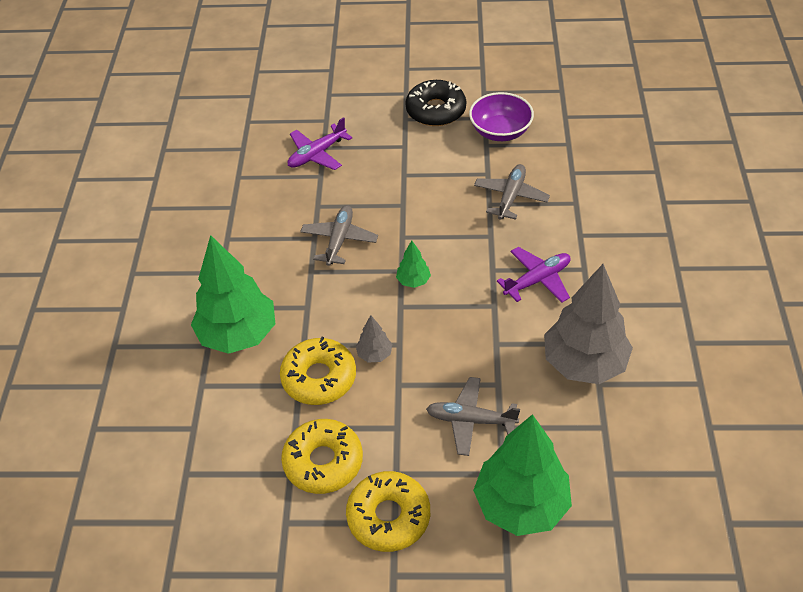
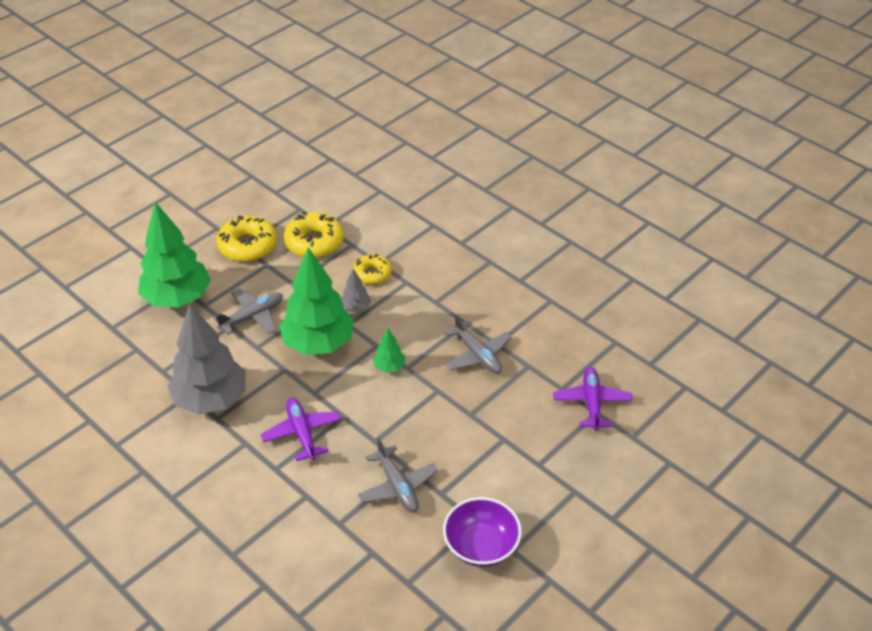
camera: 130 degrees right, 5 degrees down
(238, 335) = (453, 259): green tree -> green tree (318, 343)
(319, 378) = (372, 274): yellow donut -> yellow donut, size x0.64
(436, 110) = (562, 521): black donut -> none
(537, 280) = (302, 433): purple plane -> purple plane turned 150 degrees clockwise

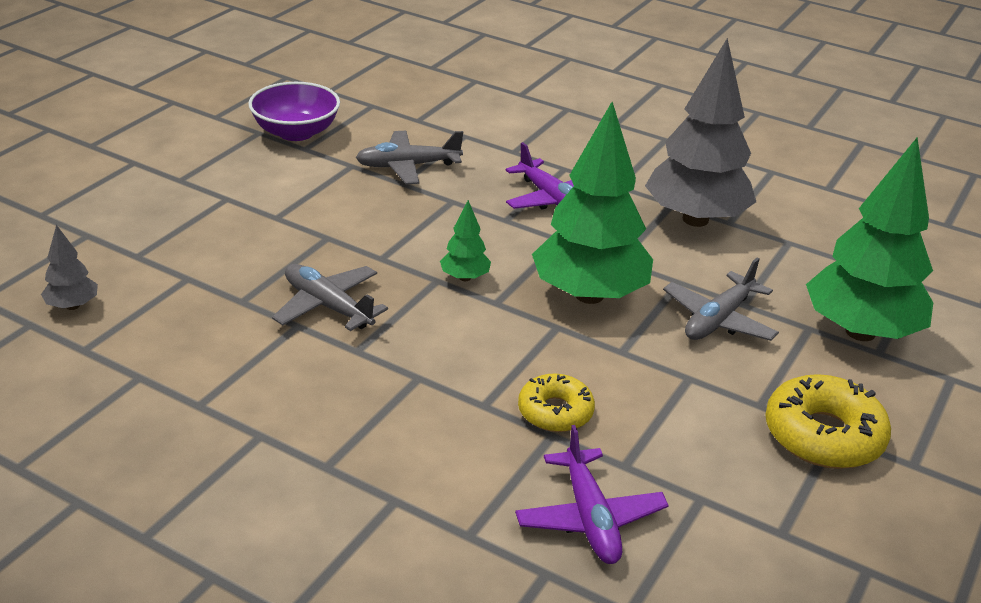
camera: 165 degrees right, 10 degrees down
(314, 242) = (702, 460): yellow donut -> none
(356, 308) = (556, 351): grey tree -> grey tree (72, 306)
(397, 486) = (408, 166): grey plane -> grey plane turned 60 degrees counterclockwise
(592, 403) = (142, 265): purple plane -> purple plane (589, 518)

